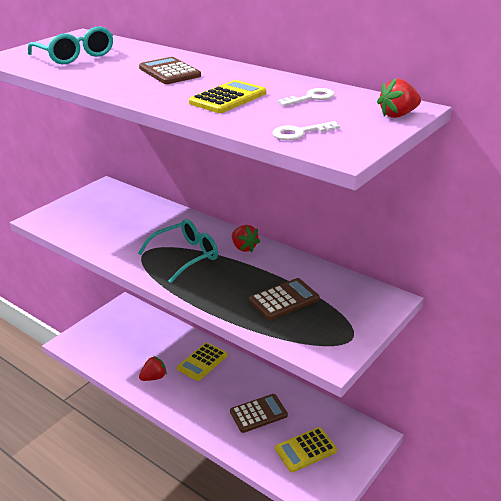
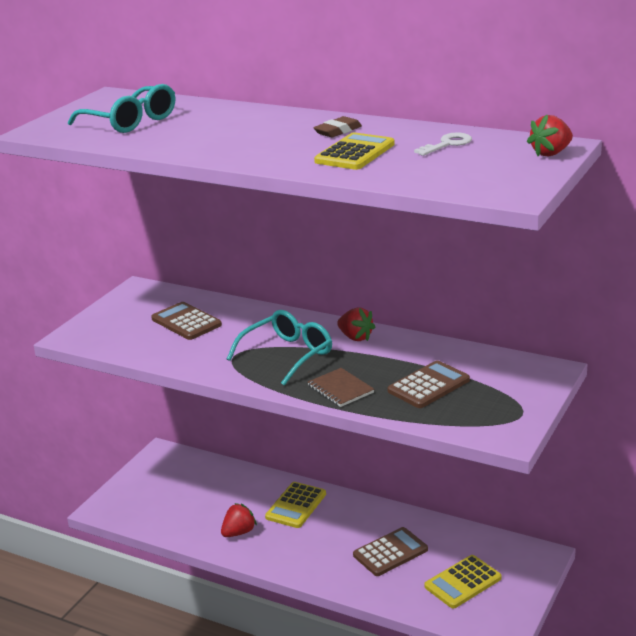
camera: 10 degrees left, 5 degrees down
(169, 72) = (264, 130): brown calculator -> brown calculator (186, 322)
(213, 292) = (340, 389): none -> brown notebook
(227, 78) = (338, 131): none -> brown eraser
(299, 133) = (458, 181): white key -> none

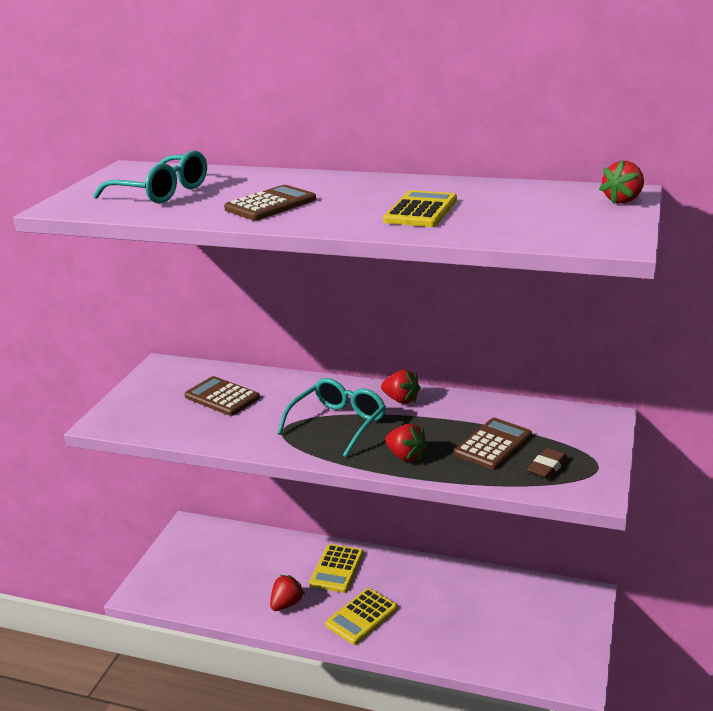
camera: 10 degrees left, 0 degrees up
(338, 131) = (389, 190): brown eraser -> brown eraser (547, 467)
(340, 389) = (405, 456): brown notebook -> red strawberry
(390, 552) = (443, 609): brown calculator -> brown calculator (271, 204)
(447, 144) = (511, 197): white key -> none
(462, 582) = (522, 633): yellow calculator -> yellow calculator (361, 616)

